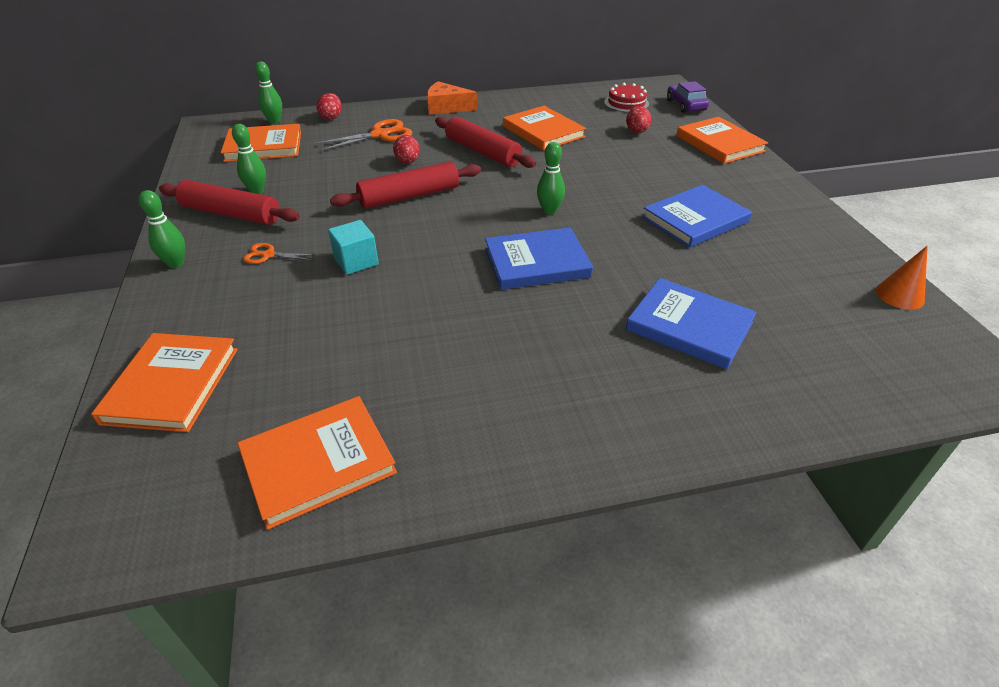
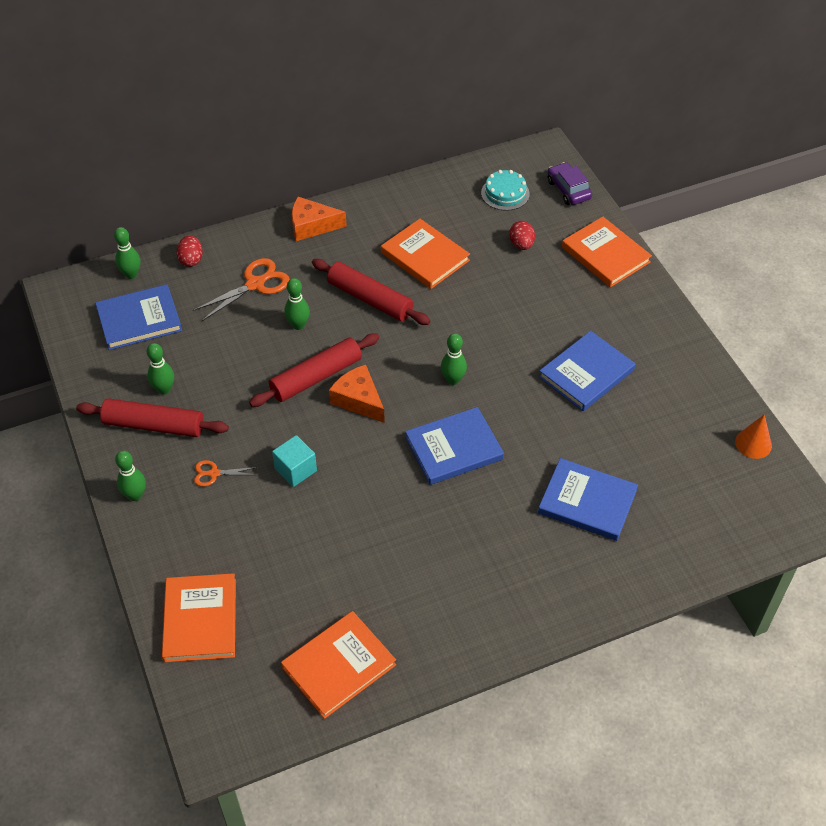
camera: 10 degrees left, 10 degrees up
(264, 146) = (139, 320): orange book -> blue book
(407, 162) = (298, 325): red egg -> green bowling pin
(446, 216) = (358, 400): none -> orange cheese
(626, 103) = (505, 193): red cake -> turquoise cake

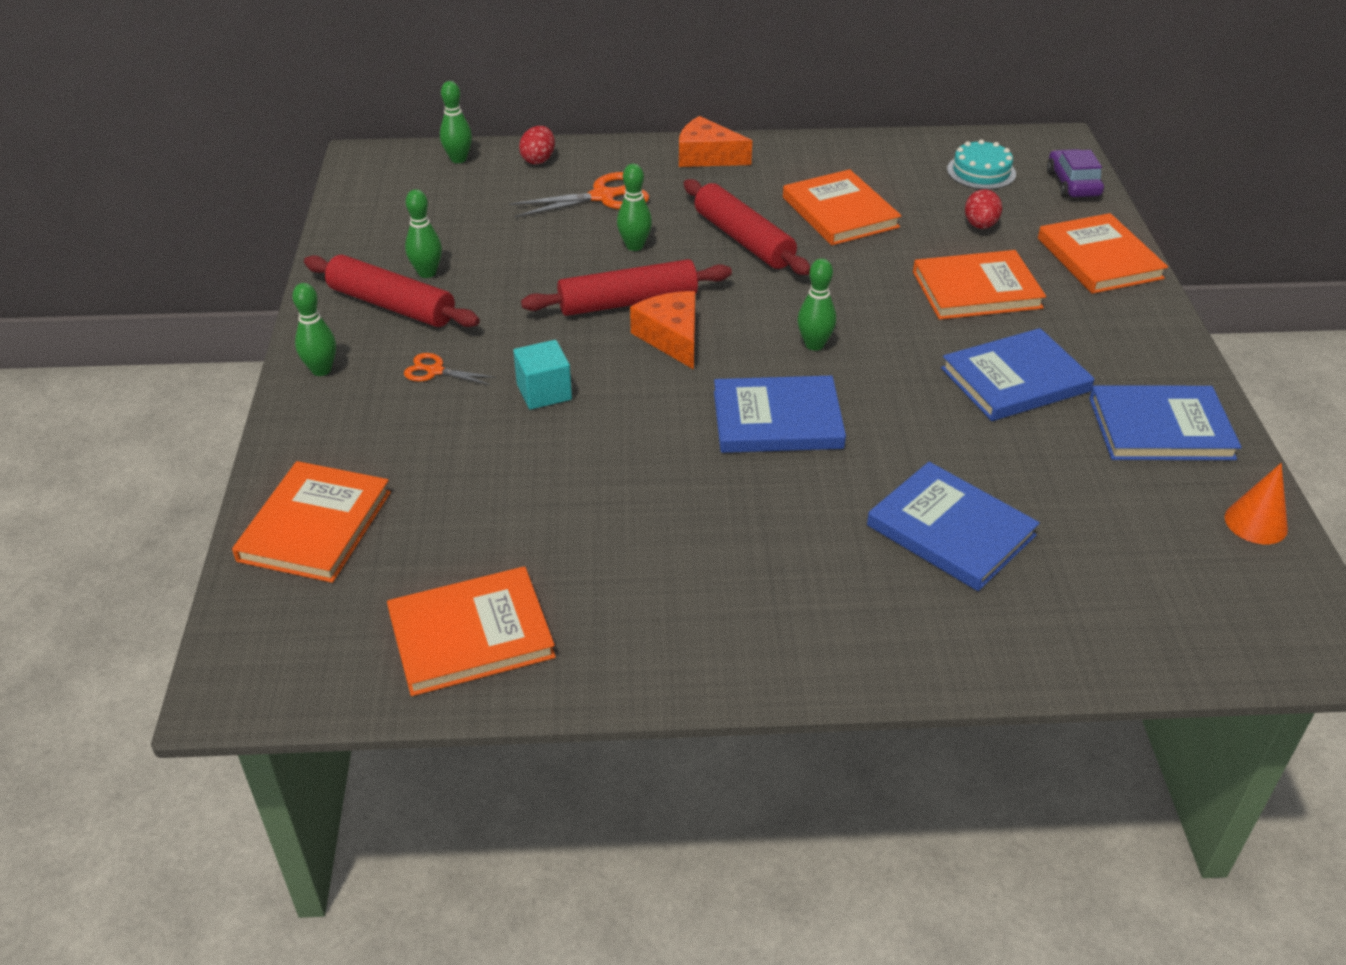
camera: 20 degrees right, 10 degrees down
(139, 320) = (440, 201): blue book -> blue book (1160, 428)
(538, 303) = (976, 290): none -> orange book

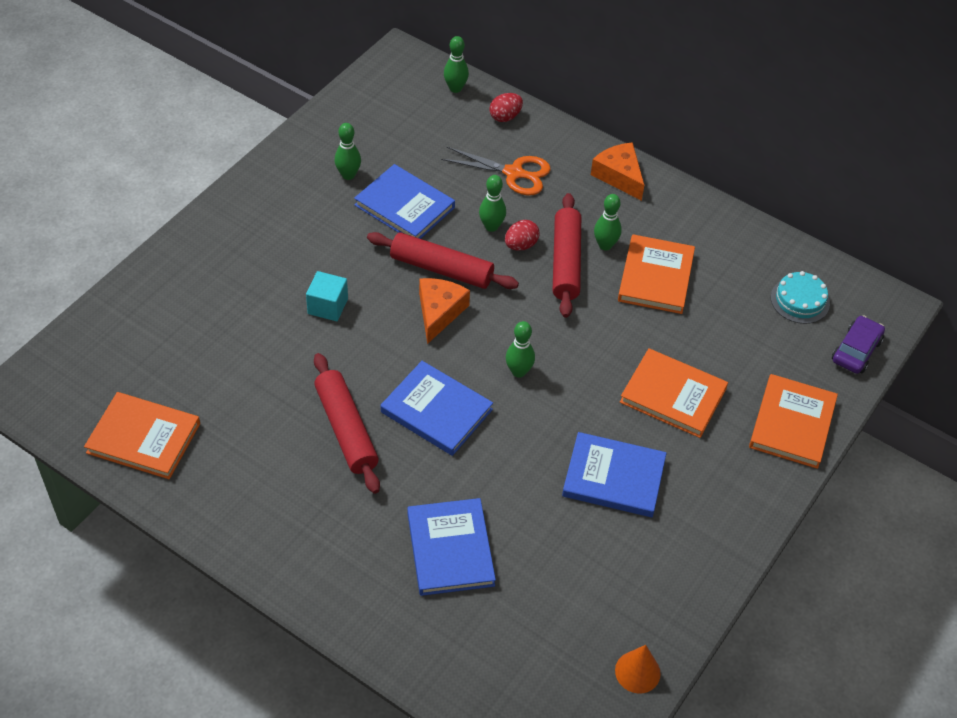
camera: 35 degrees right, 10 degrees up
(315, 526) = (132, 320): orange book -> none
(321, 370) = (226, 215): green bowling pin -> green bowling pin (605, 245)
(391, 305) = (306, 189): red rolling pin -> red rolling pin (346, 429)
(435, 371) = (284, 253): orange scissors -> none
(980, 225) = (741, 346): red egg -> red egg (521, 245)
(1160, 428) = (663, 572): blue book -> blue book (404, 206)

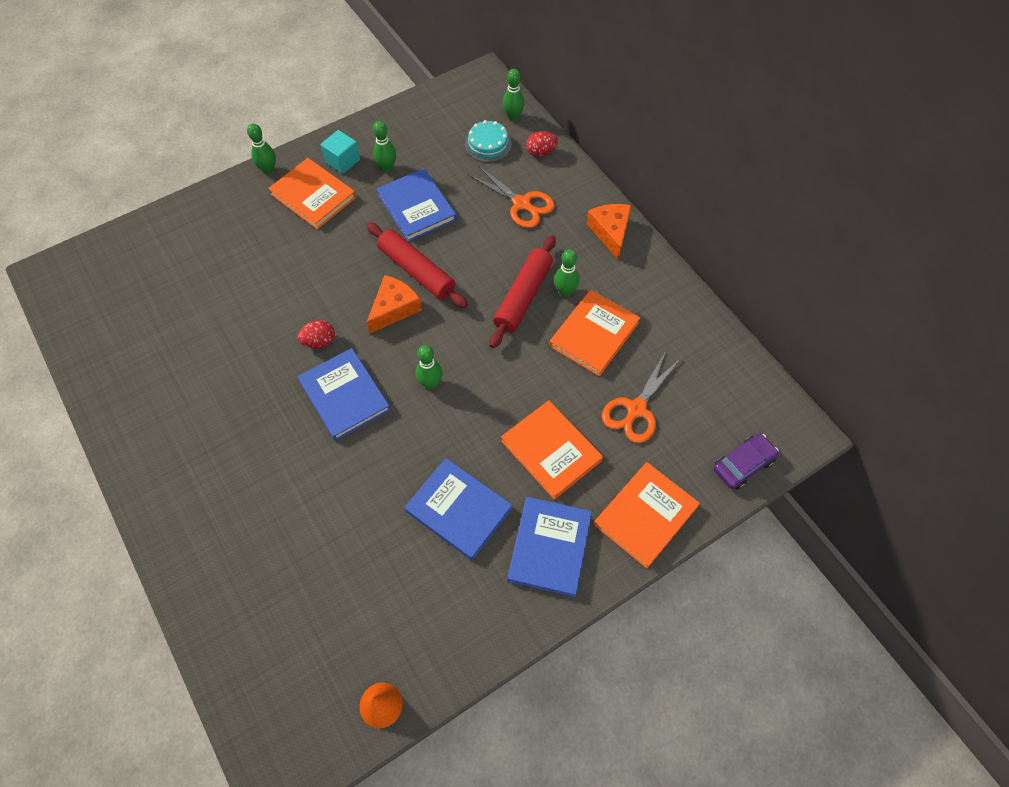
camera: 25 degrees right, 10 degrees up
(143, 438) = (111, 342): orange book -> orange book (313, 196)
(328, 306) = (309, 275): turquoise cube -> turquoise cube (342, 161)
(346, 429) = (265, 387): red rolling pin -> none
(450, 549) = (288, 525): blue book -> blue book (549, 547)
(491, 226) = (478, 246): green bowling pin -> green bowling pin (268, 170)
(521, 245) = (493, 270): red egg -> red egg (319, 341)
(733, 333) = (636, 409): none -> orange scissors
(800, 300) = (714, 398): turquoise cake -> turquoise cake (488, 144)

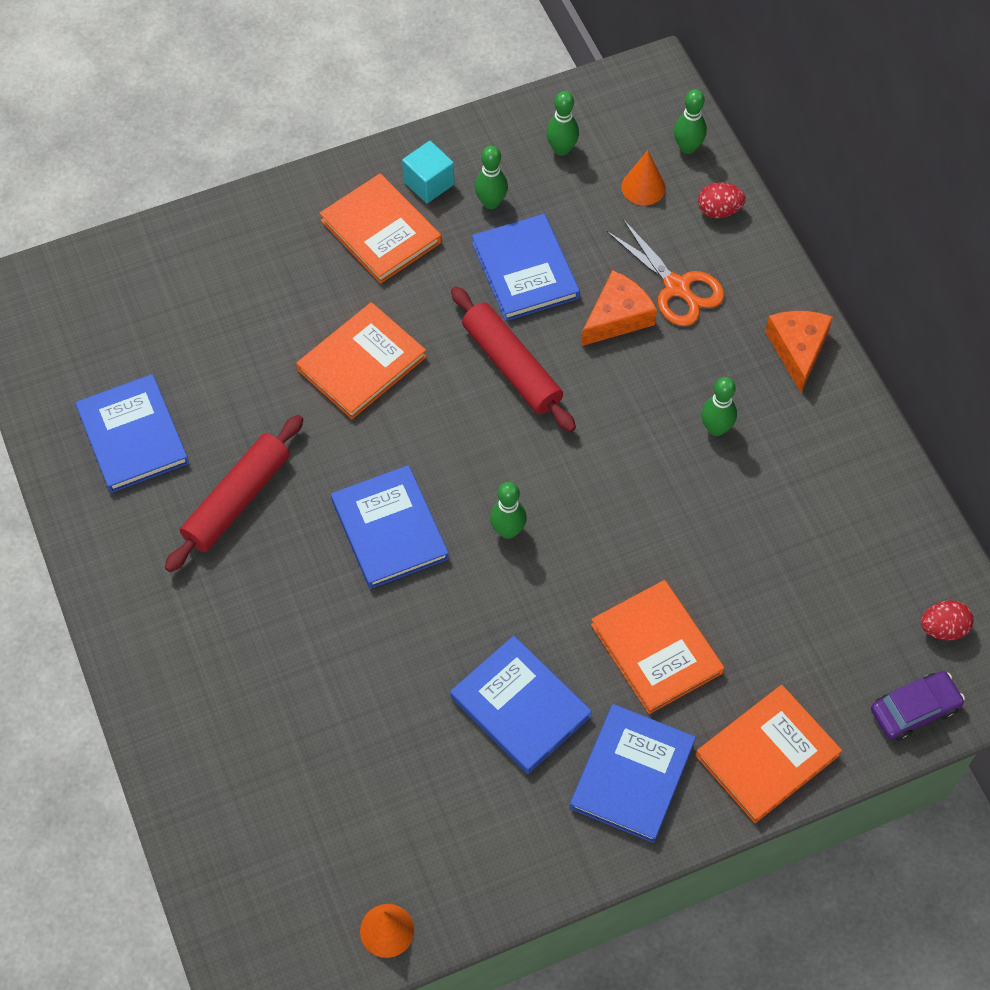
camera: 10 degrees right, 0 degrees up
(148, 358) = (133, 436): none -> blue book
(268, 170) = (321, 182): green bowling pin -> green bowling pin (561, 149)
(319, 341) = (364, 448): red egg -> red egg (943, 628)
(394, 308) = (472, 417): orange cheese -> orange cheese (617, 317)
(488, 144) = (643, 187): turquoise cake -> orange cone
(523, 296) = (655, 427): red rolling pin -> red rolling pin (237, 500)
(594, 334) = (745, 497): orange book -> orange book (362, 363)
(636, 409) = (783, 611): orange scissors -> none

